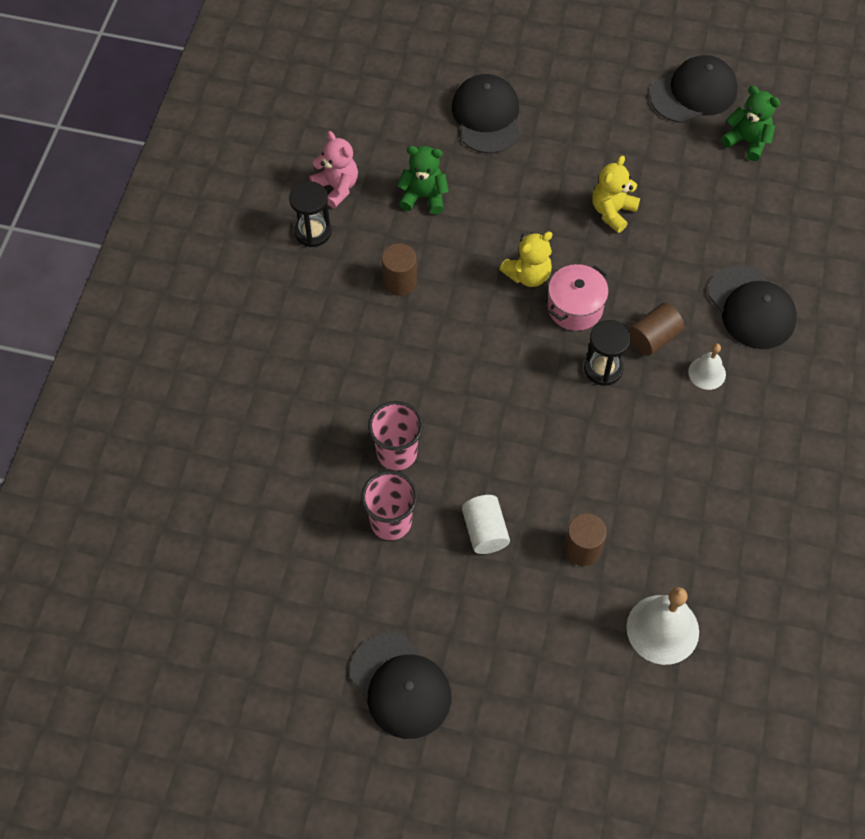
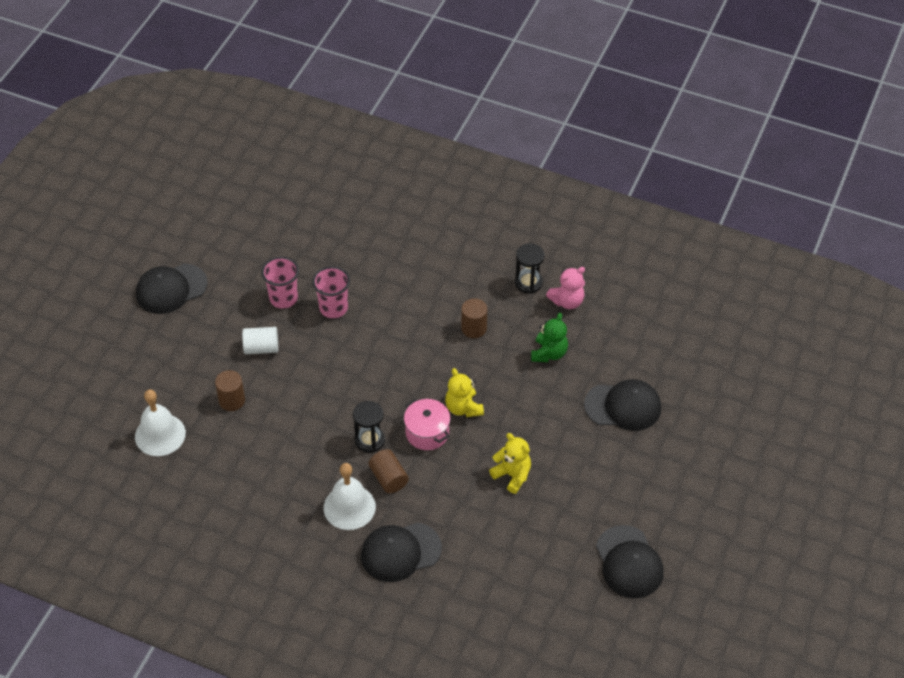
camera: 100 degrees right, 10 degrees down
(707, 373) = (349, 507): white bell -> white bell, size x1.77
(747, 141) = (569, 591): green teddy bear -> none

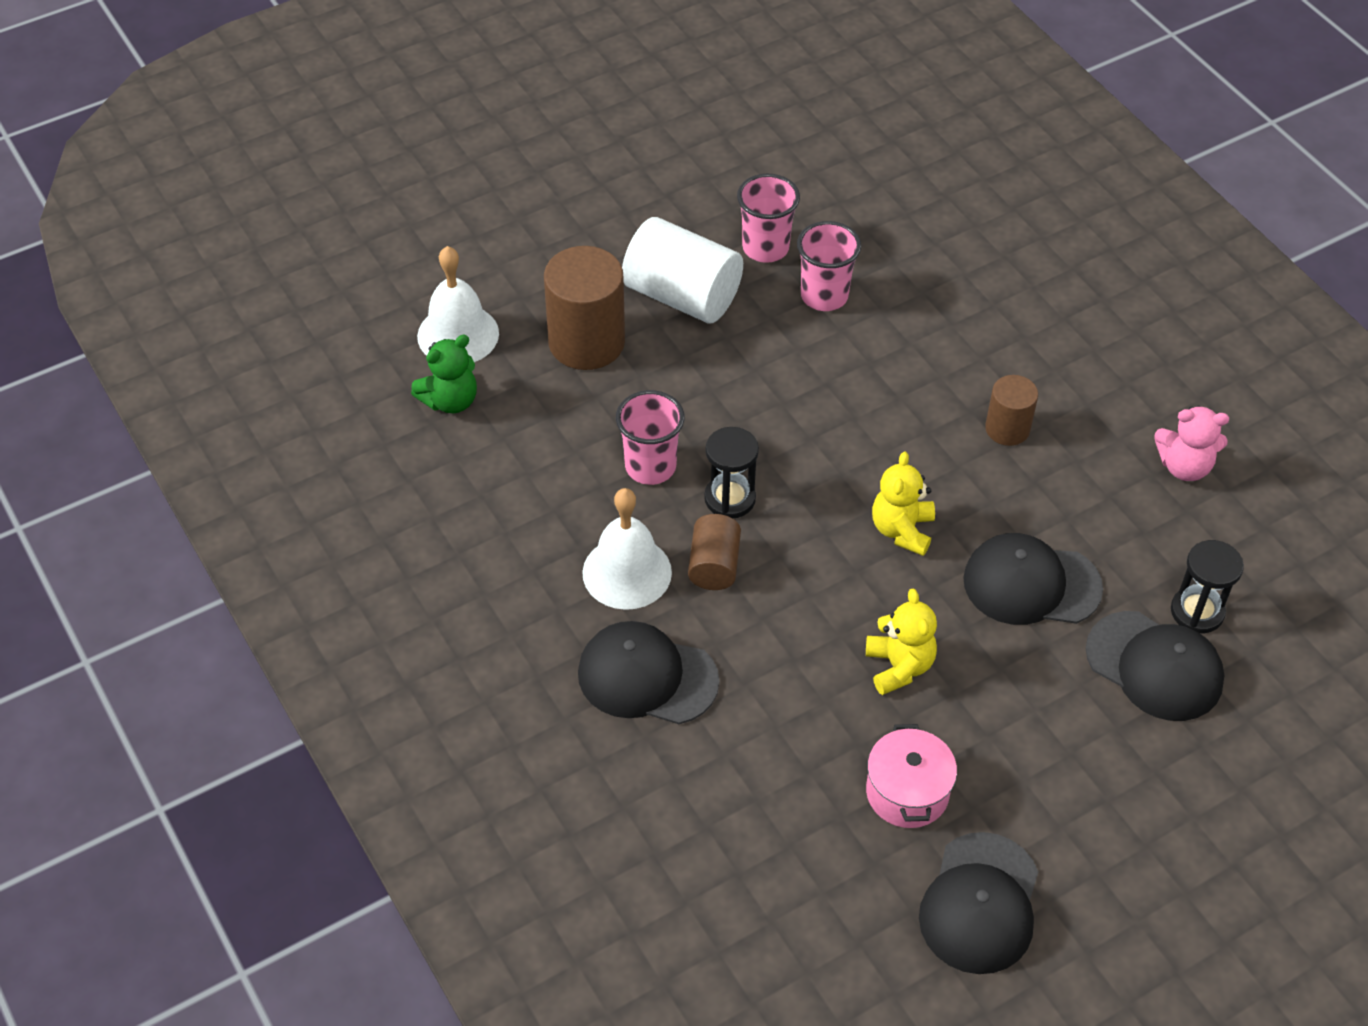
camera: 35 degrees right, 0 degrees up
(171, 289) = (626, 160): black cap -> black cap (1031, 584)
(232, 400) = (586, 342): brown cylinder -> brown cylinder, size x1.77
(261, 348) = (682, 296): white cylinder -> white cylinder, size x1.77
(318, 447) = (650, 467): none -> pink cup
(427, 432) = (820, 534): pink pot -> pink pot (907, 792)
(528, 283) = (1143, 409): black hourglass -> black hourglass (1197, 612)
(549, 353) = (1096, 525): green teddy bear -> green teddy bear (450, 400)

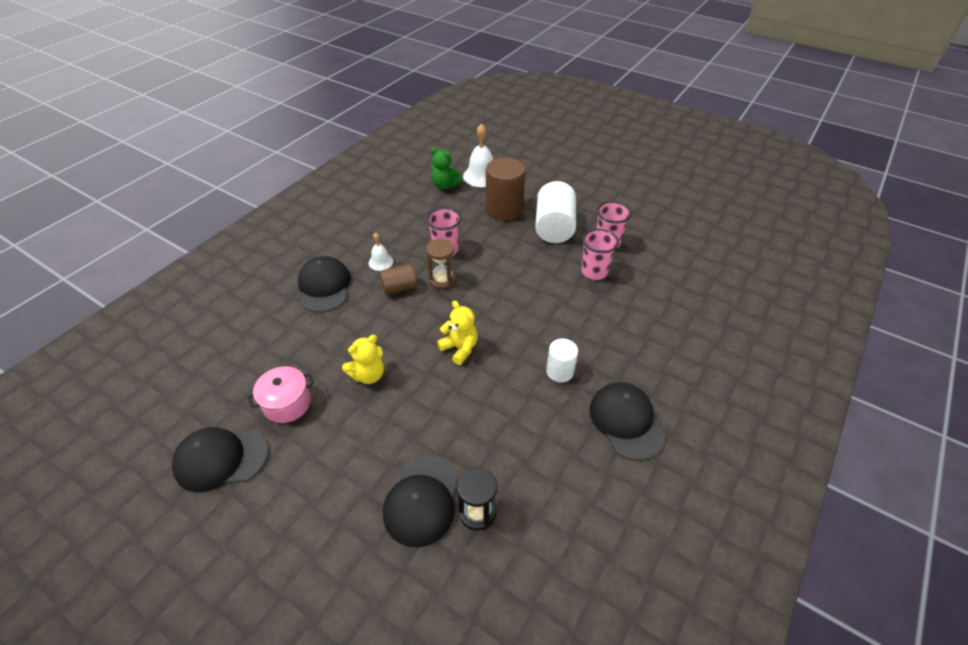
camera: 65 degrees right, 5 degrees down
(627, 572) = (380, 262): white bell -> white bell, size x0.57
(730, 498) = (442, 280): black hourglass -> brown hourglass
(902, 530) = (460, 348): yellow teddy bear -> yellow teddy bear turned 60 degrees clockwise
(1007, 429) = (560, 371): brown cylinder -> white cylinder
(1031, 584) = (453, 416): black cap -> black cap (626, 421)
(1184, 466) = (592, 470): pink teddy bear -> none

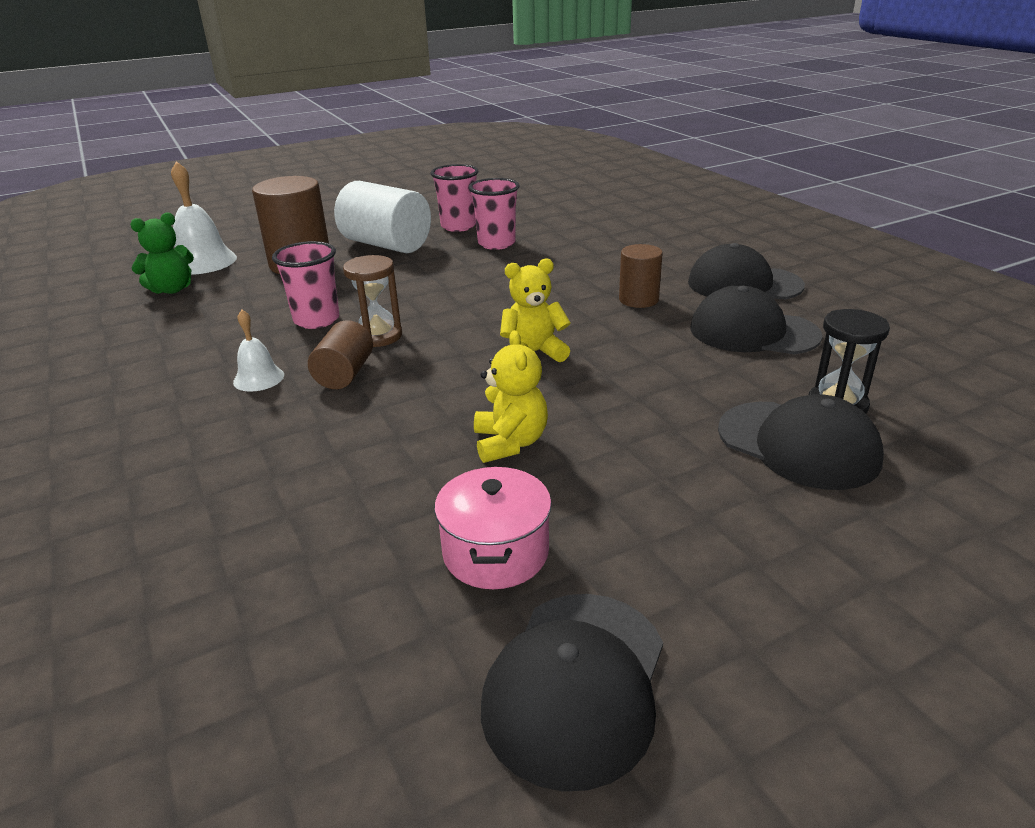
camera: 60 degrees left, 15 degrees down
(324, 287) = (235, 449): black cap -> black cap (753, 332)
(560, 371) = (638, 299): white cylinder -> brown cylinder

